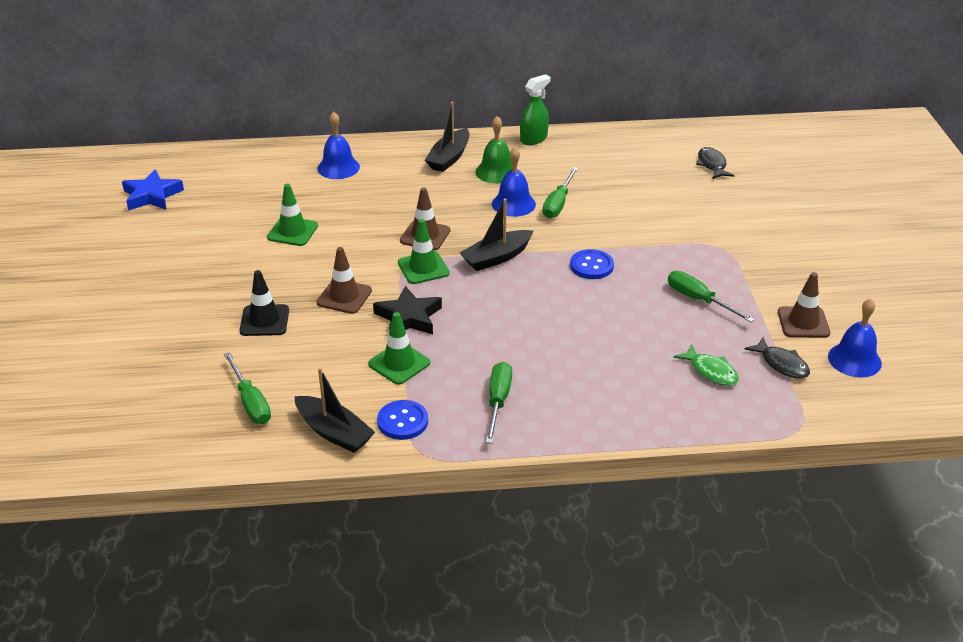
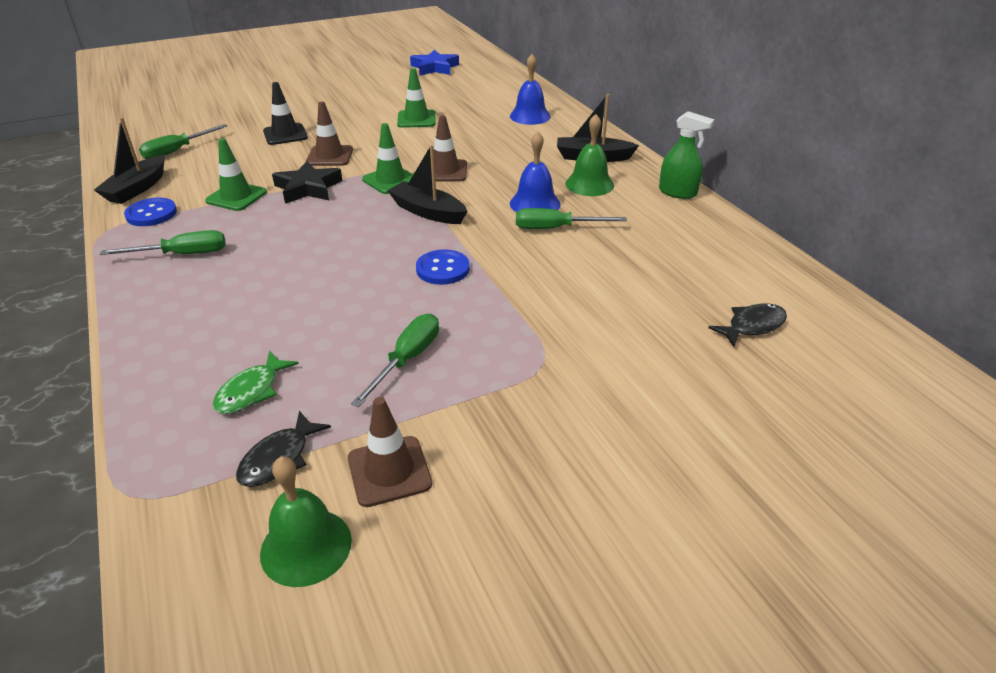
camera: 70 degrees right, 0 degrees up
(854, 360) = (306, 546): blue bell -> green bell

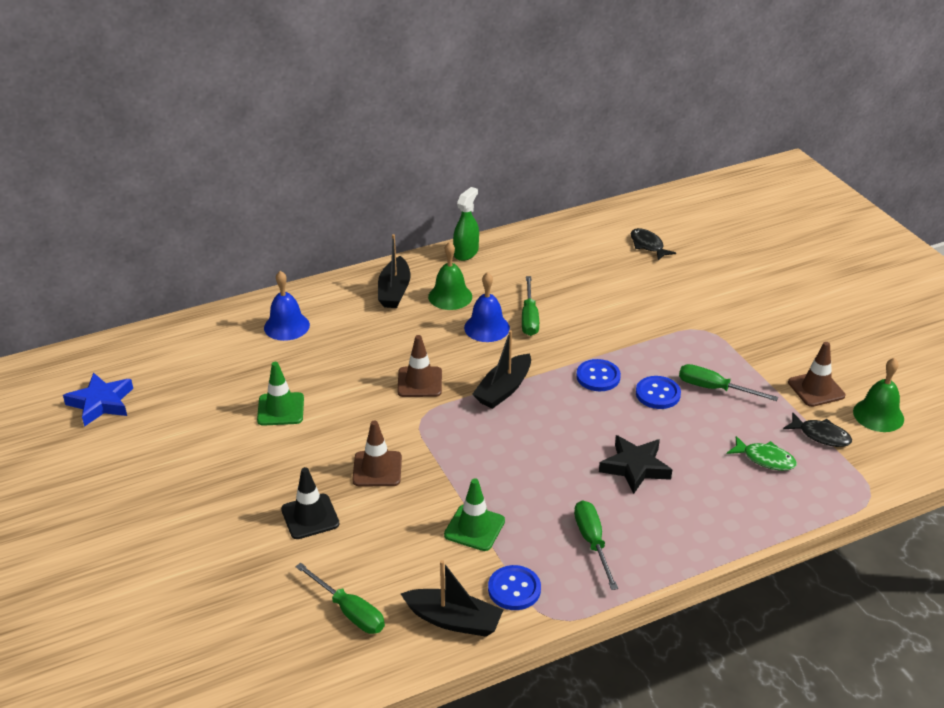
camera: 90 degrees left, 0 degrees up
(308, 188) = (455, 475): black star -> black star (635, 467)
(390, 180) = (438, 418): green traffic cone -> none
(404, 310) = (658, 394): none -> blue button

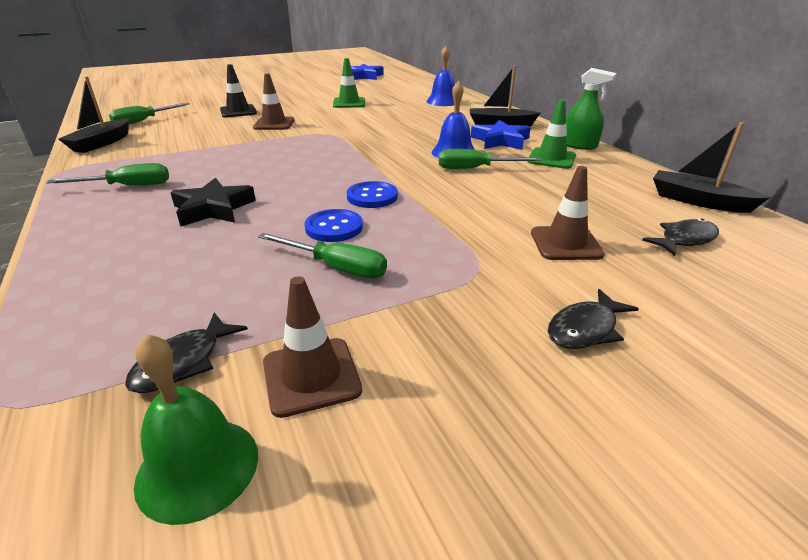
camera: 90 degrees right, 5 degrees down
(419, 382) = (373, 133): brown traffic cone -> brown traffic cone (565, 244)
(450, 296) = (500, 140): green bell -> blue star
(474, 528) = (188, 148): green traffic cone -> green traffic cone (551, 159)
(503, 389) = (358, 158): black boat -> black boat (698, 201)
(514, 589) = (108, 159): blue button -> none
(714, 388) = (336, 267): green screwdriver -> green screwdriver turned 90 degrees clockwise
(753, 300) = (585, 329): none -> black fish
(765, 459) = (167, 295): green fish -> none

